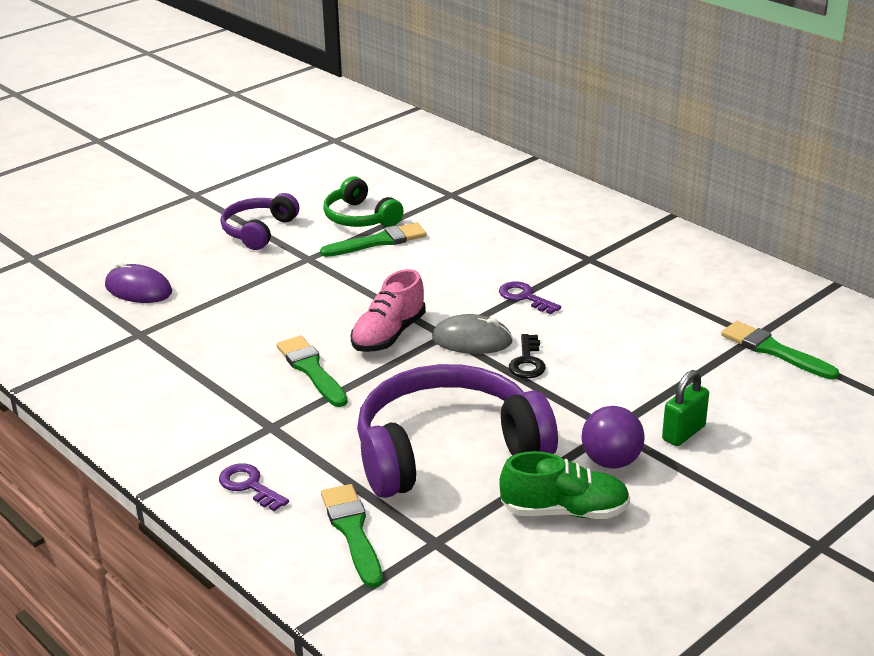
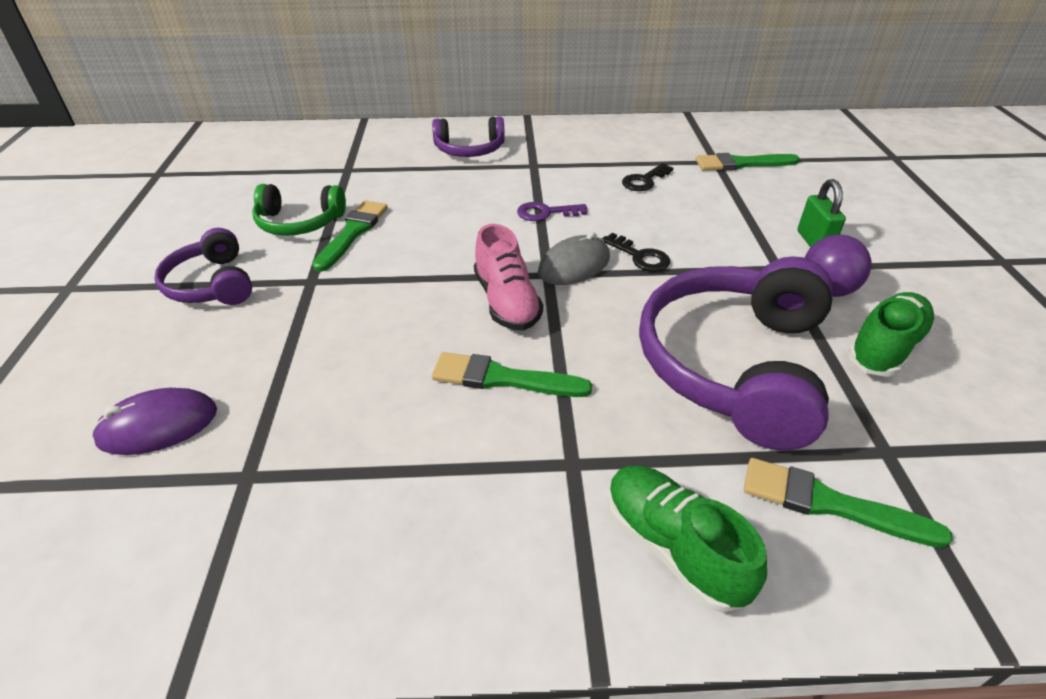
camera: 50 degrees left, 10 degrees up
(249, 486) = (673, 547): purple key -> green shoe
(564, 222) = (469, 150): none -> purple headphones
(652, 316) = (644, 181): none -> black key

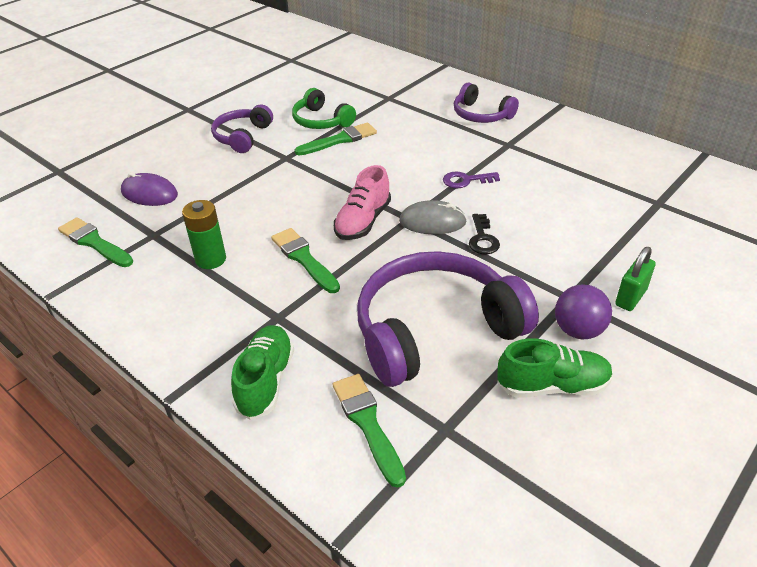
camera: 45 degrees right, 0 degrees up
(385, 453) = (211, 259): none -> green battery
(545, 213) = (466, 180): purple key -> purple key turned 45 degrees counterclockwise
(644, 181) = (572, 191): black key -> none
(742, 164) = (678, 215): green brush -> green brush (95, 243)

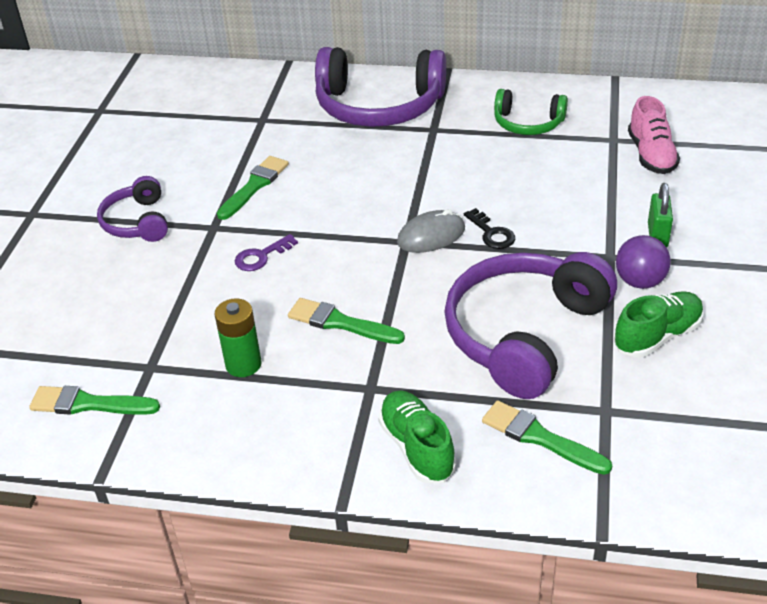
camera: 30 degrees left, 0 degrees up
(149, 193) = (94, 326): purple mouse -> none
(321, 121) = (212, 172): green headphones -> green headphones (528, 123)
(363, 221) = (363, 262): pink shoe -> pink shoe (651, 155)
(466, 180) = (425, 182): purple key -> purple key (261, 256)
(481, 115) = (378, 106): purple headphones -> purple headphones, size x1.87

